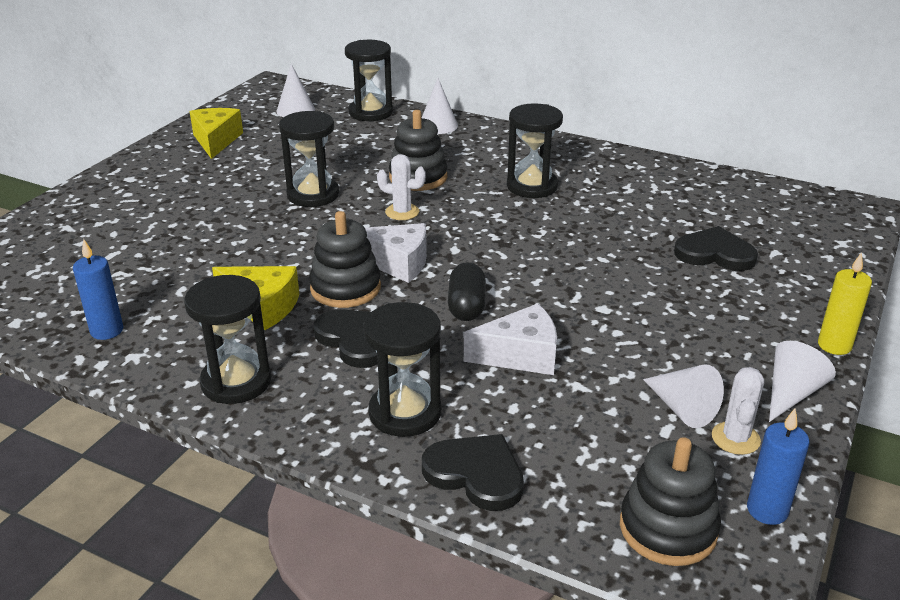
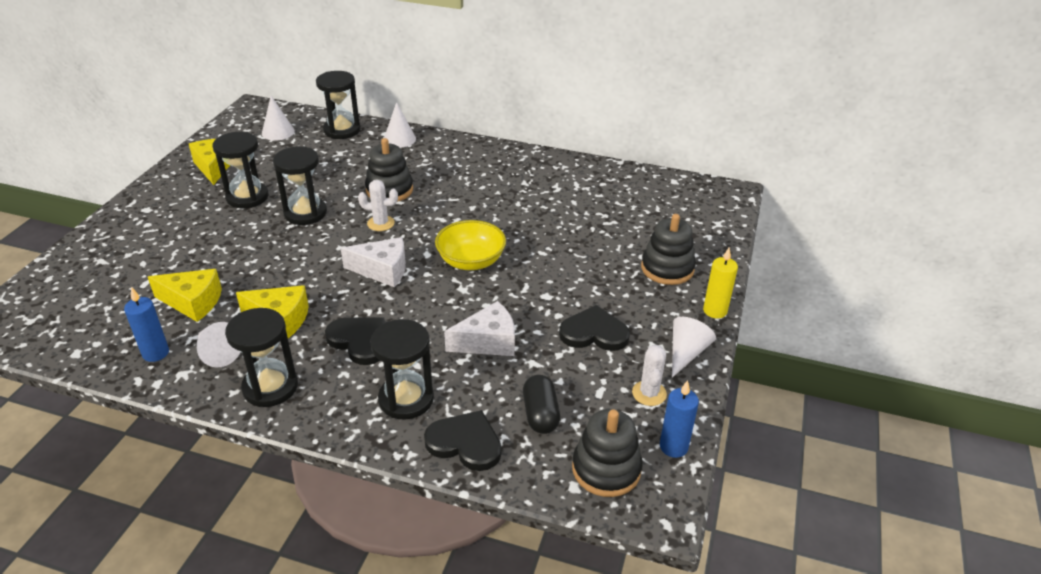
camera: 10 degrees left, 5 degrees up
(162, 279) = (193, 302): none -> yellow cheese
(345, 288) = (345, 296): black stacking toy -> black stacking toy (667, 268)
(466, 306) = (442, 303): black capsule -> black capsule (540, 414)
(509, 261) = (471, 261): none -> yellow bowl
(532, 186) = (481, 191): black hourglass -> black hourglass (247, 197)
(682, 408) = (609, 373): white cone -> white cone (217, 352)
(715, 253) = (625, 240): black heart -> black heart (594, 333)

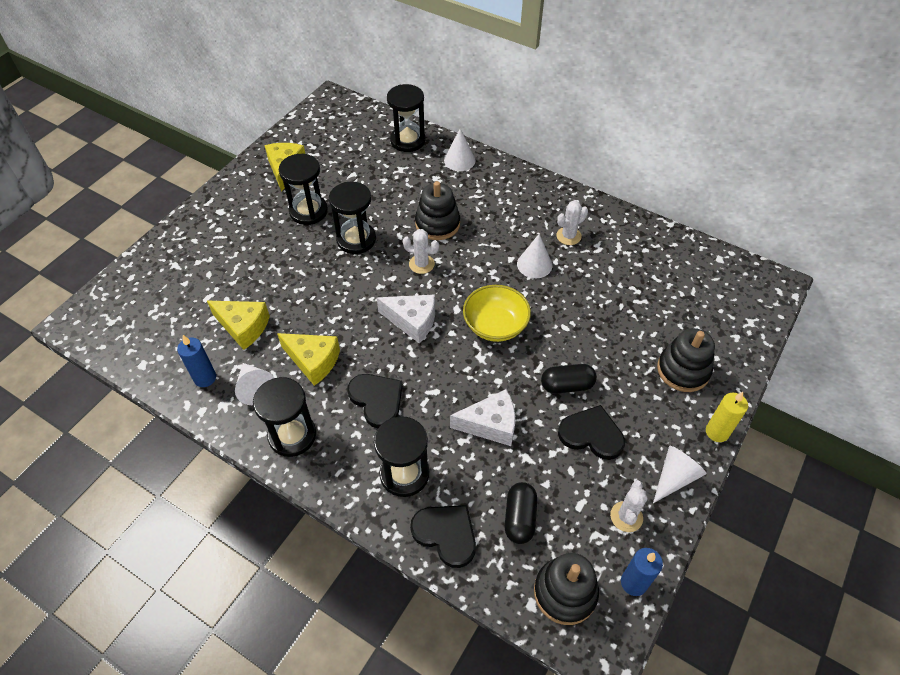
camera: 15 degrees right, 15 degrees up
(278, 132) = (349, 134): white cone -> white cone (534, 264)
(525, 183) = (568, 236): none -> white cactus
(557, 298) = (567, 385): none -> black capsule

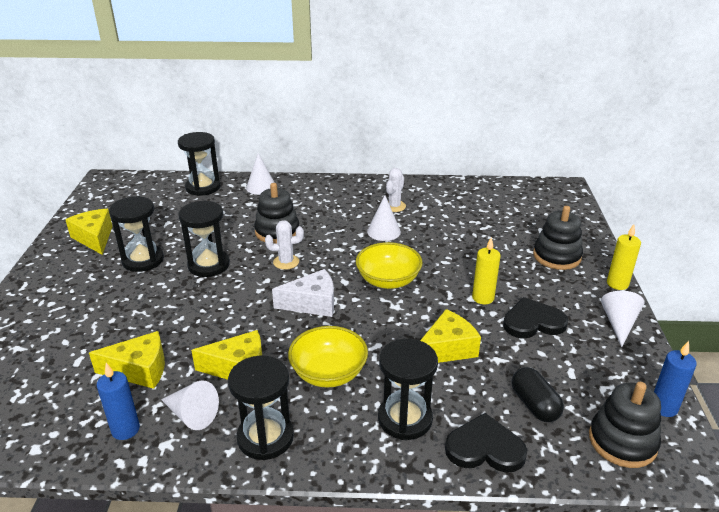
camera: 30 degrees left, 20 degrees down
(377, 400) = (328, 373): black heart -> yellow bowl
(490, 424) = (447, 349): white cheese -> yellow cheese
(567, 385) = (483, 298): black capsule -> yellow candle
(626, 516) = (612, 365): white cactus -> none

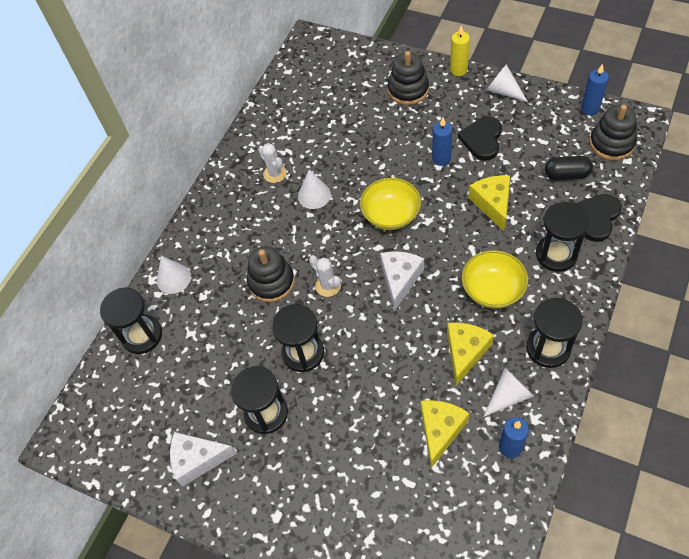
camera: 60 degrees left, 25 degrees up
(94, 238) = (198, 460): yellow cheese -> white cheese
(286, 262) = (328, 285): white cactus -> white cactus turned 60 degrees counterclockwise
(483, 298) = (441, 159): yellow candle -> blue candle

